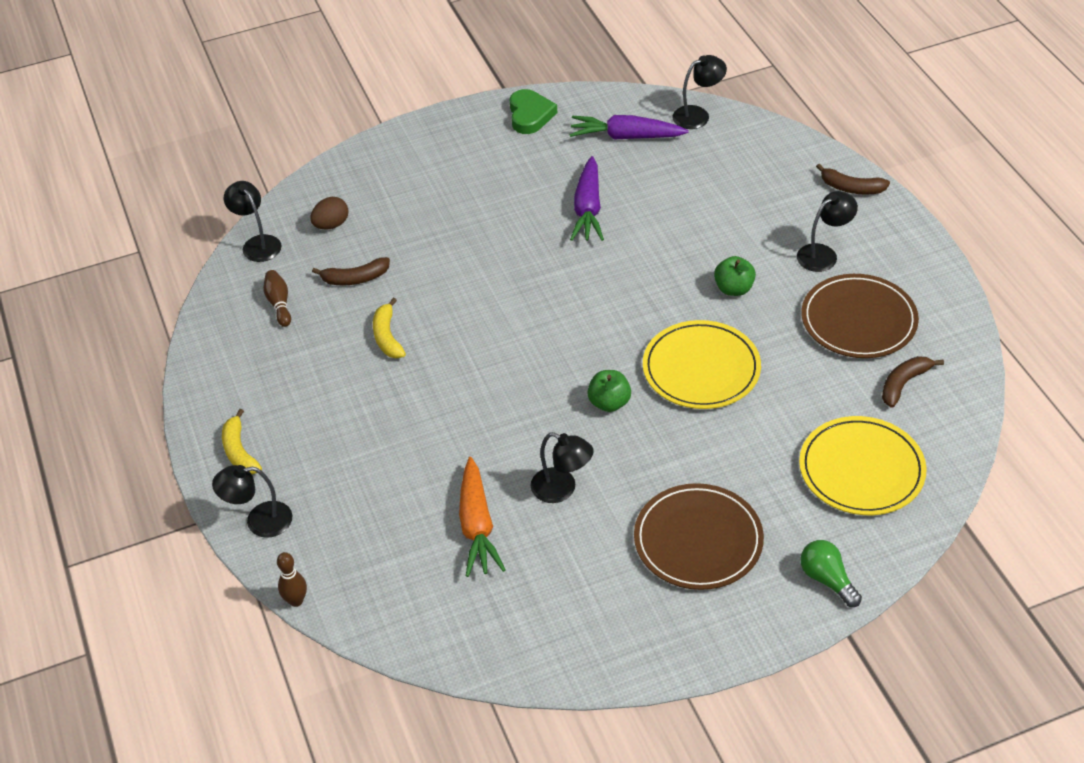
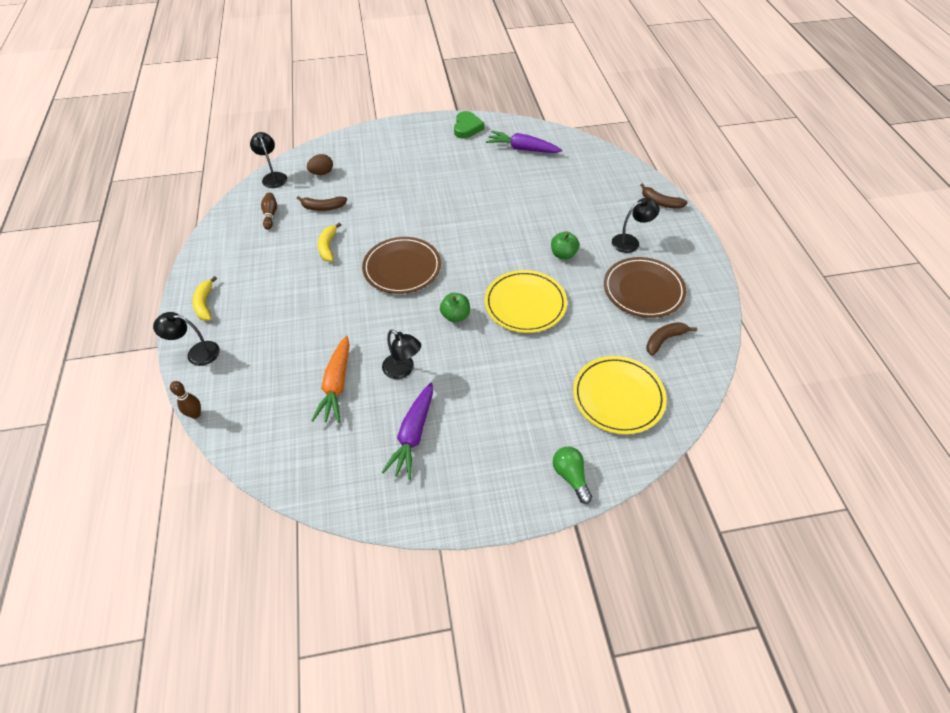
camera: 10 degrees right, 5 degrees up
(588, 209) = (484, 188): purple carrot -> purple carrot (413, 435)
(698, 115) = (572, 143): black lamp -> none
(698, 540) = (485, 426): brown plate -> brown plate (402, 268)

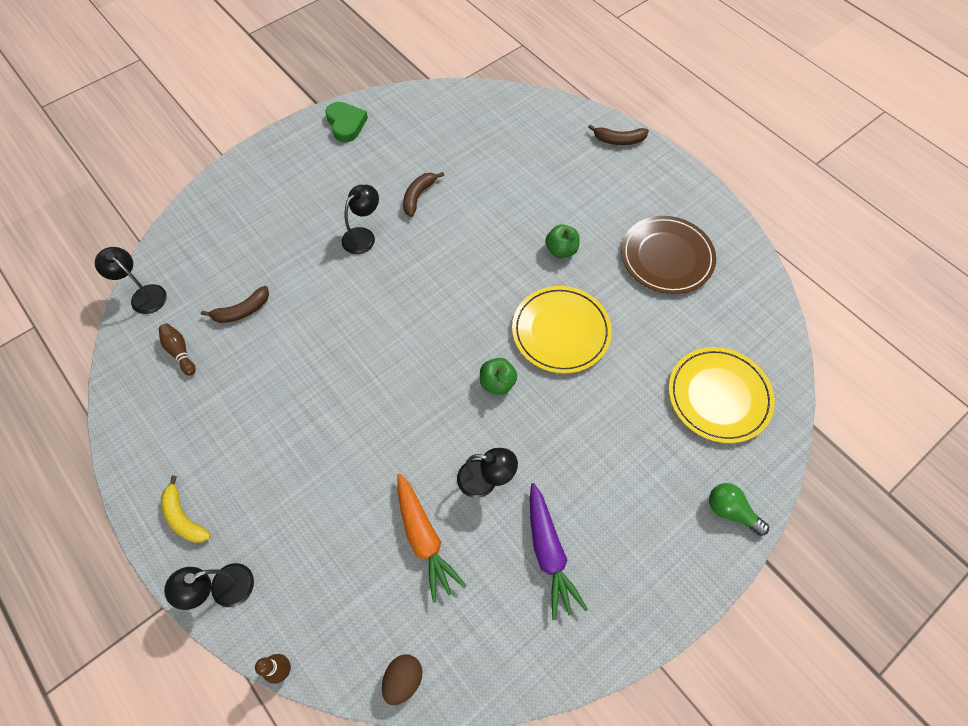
camera: 30 degrees left, 10 degrees up
(322, 173) = (206, 262): brown egg -> brown egg (403, 679)
(328, 247) = (287, 363): yellow banana -> none
(402, 268) = (396, 350): brown plate -> none
(522, 149) = (430, 129): purple carrot -> none
(630, 242) = (619, 203): black lamp -> black lamp (363, 236)
(664, 340) = (721, 307): brown banana -> brown banana (418, 196)

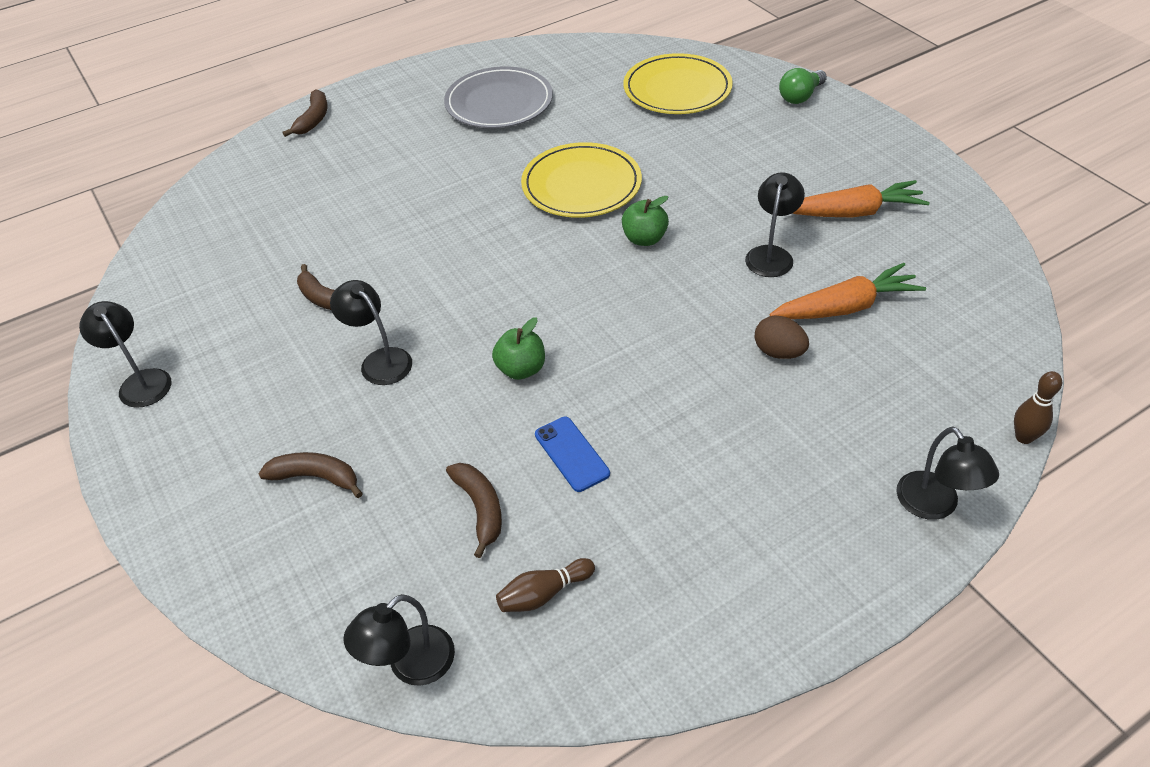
camera: 80 degrees left, 15 degrees down
(184, 517) = (834, 562): yellow banana -> none
(270, 225) = (316, 477): none -> brown banana
(281, 355) = (571, 454): none -> blue phone
(346, 124) = (141, 381): green heart -> black lamp
(403, 679) = (1010, 328): brown egg -> brown egg (778, 352)
(548, 553) = (853, 213): purple carrot -> orange carrot
(561, 250) = (465, 176): green apple -> green apple (521, 369)
(666, 257) = (499, 102): brown plate -> grey plate

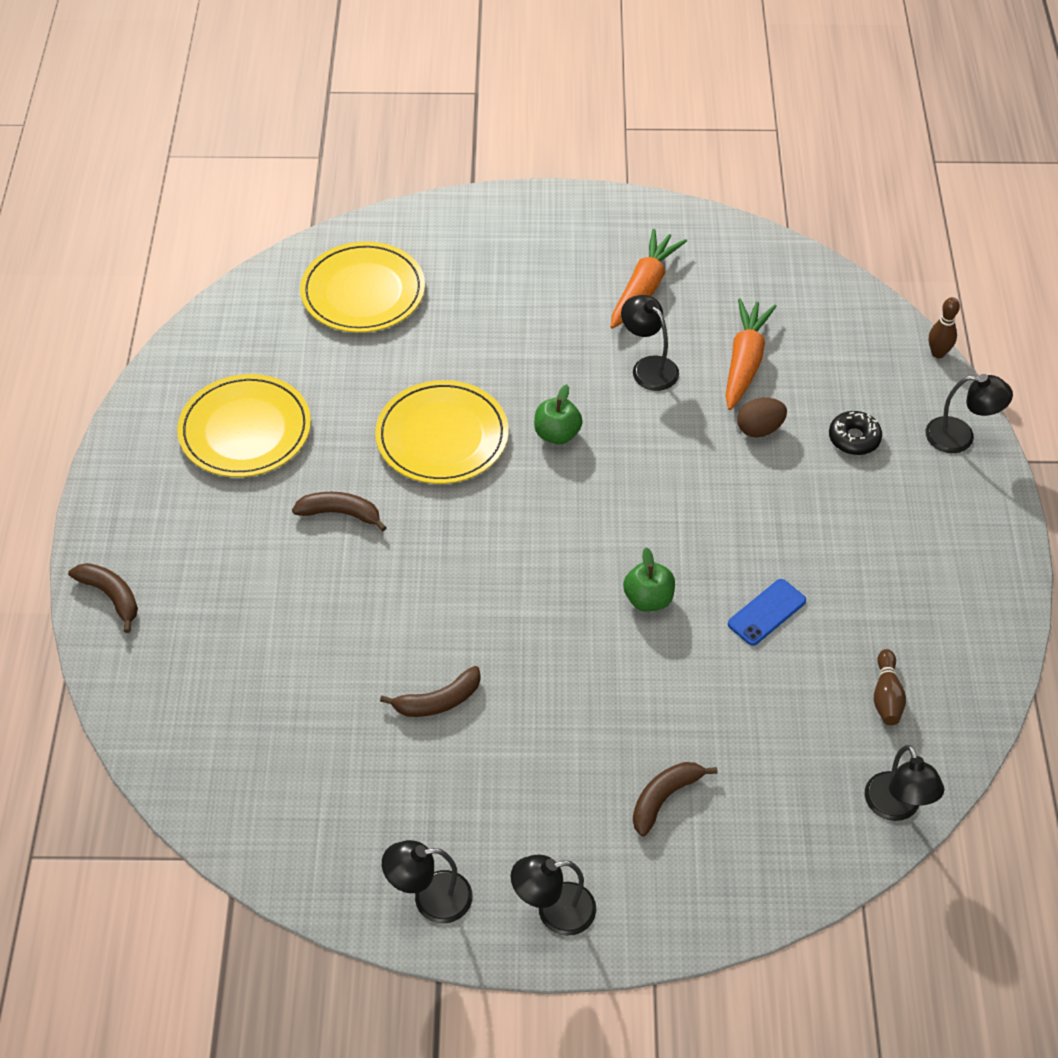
camera: 60 degrees left, 5 degrees up
(380, 360) = (556, 694): black lamp -> black lamp (554, 911)
(480, 508) = (779, 698): brown banana -> brown banana (340, 514)
(499, 102) = (245, 430): grey plate -> yellow plate
(571, 454) = (766, 612): blue phone -> blue phone turned 45 degrees counterclockwise
(800, 96) = (461, 221): green light bulb -> none
(840, 422) = (854, 438): none -> black donut

